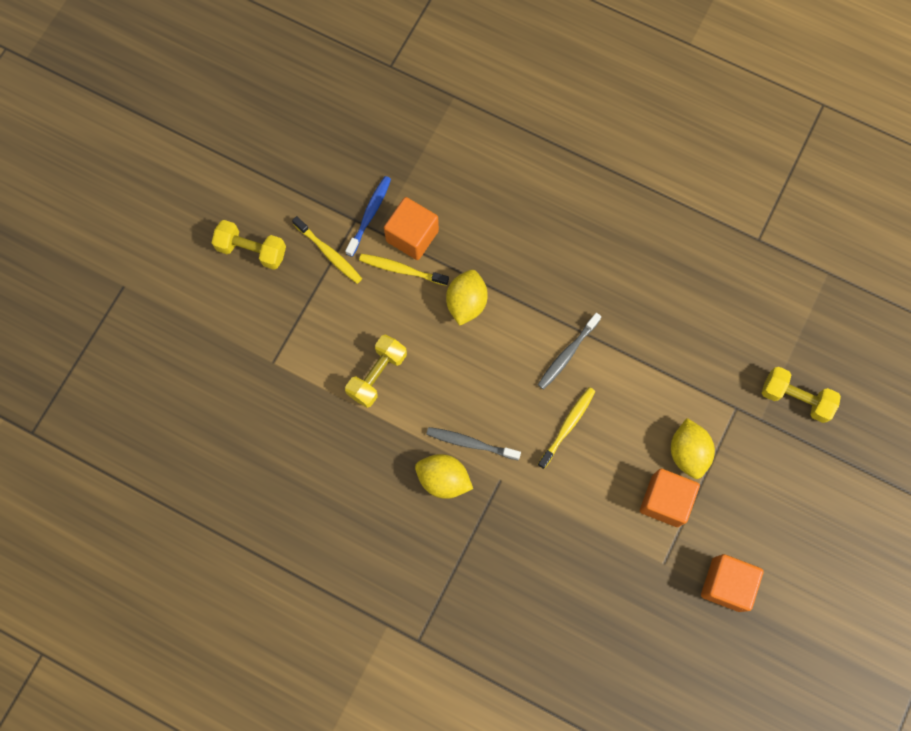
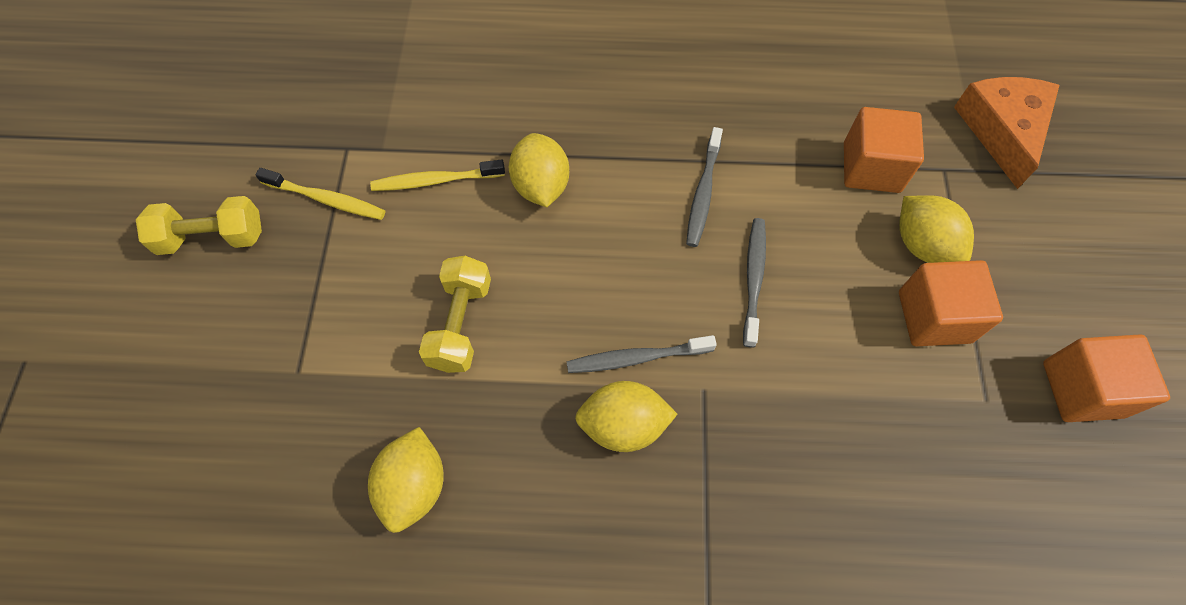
camera: 25 degrees left, 10 degrees down
(312, 460) = (414, 486): none -> yellow lemon
(369, 215) = (364, 135): blue toothbrush -> none
(412, 236) = (432, 137): orange cube -> orange cube (871, 167)
(567, 426) = (753, 279): yellow toothbrush -> grey toothbrush
(795, 398) = (1002, 130): yellow dumbbell -> orange cheese

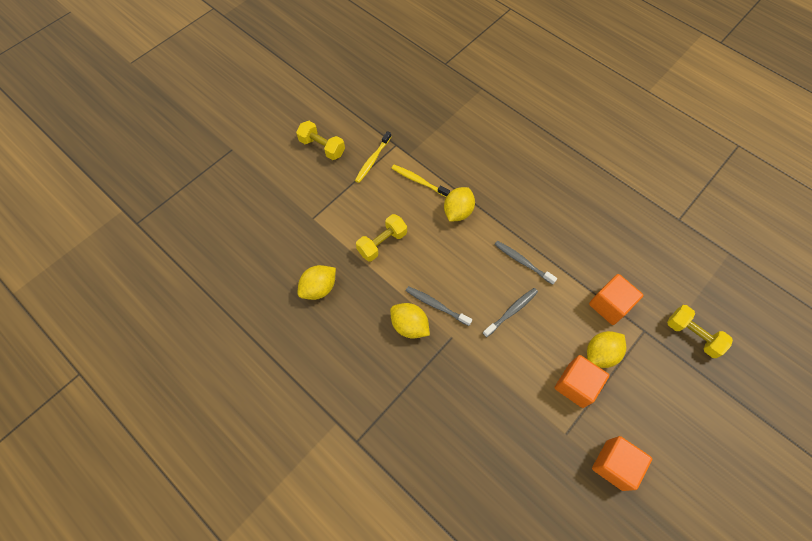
camera: 40 degrees right, 0 degrees up
(326, 199) = (372, 160): yellow toothbrush -> yellow toothbrush turned 60 degrees clockwise
(703, 193) = (522, 262): grey toothbrush -> grey toothbrush turned 75 degrees clockwise
(922, 245) = (600, 354): yellow lemon -> yellow lemon turned 45 degrees clockwise
(1002, 130) = (692, 335): orange cheese -> yellow dumbbell

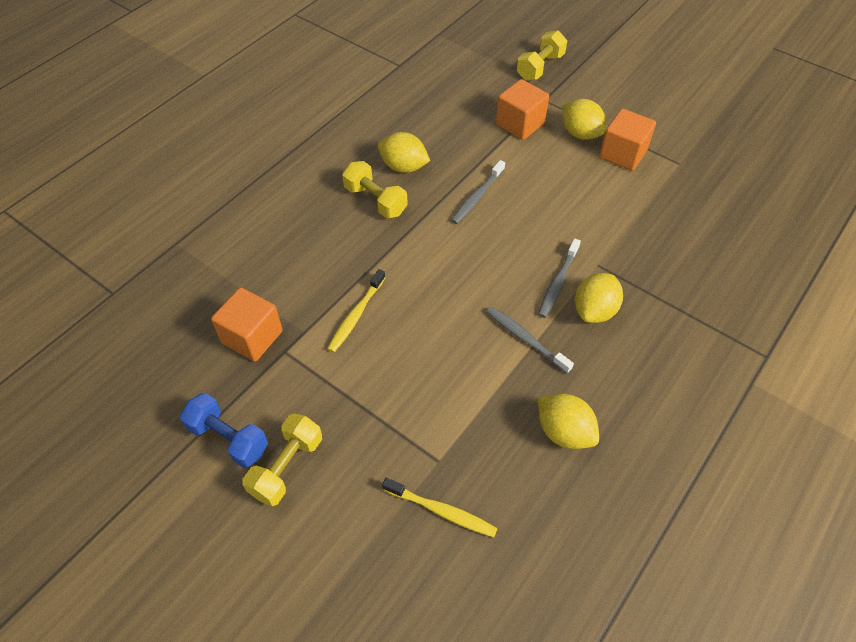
camera: 95 degrees left, 10 degrees down
(343, 121) = (228, 438): none -> blue dumbbell
(372, 160) = (316, 382): yellow toothbrush -> yellow toothbrush (441, 511)
(382, 243) = (472, 354): yellow dumbbell -> yellow dumbbell (375, 200)
(458, 212) = (407, 265): yellow lemon -> yellow lemon (403, 167)
(511, 311) = (548, 207): grey toothbrush -> grey toothbrush (525, 339)
(614, 465) = (696, 129): orange cube -> orange cube (252, 337)

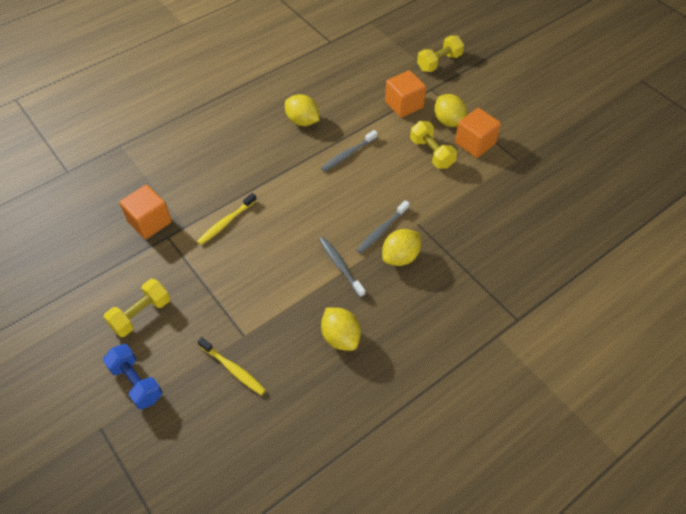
camera: 15 degrees right, 0 degrees up
(228, 438) = (110, 287): blue dumbbell -> blue dumbbell (136, 382)
(375, 200) = (272, 142): yellow dumbbell -> yellow dumbbell (431, 153)

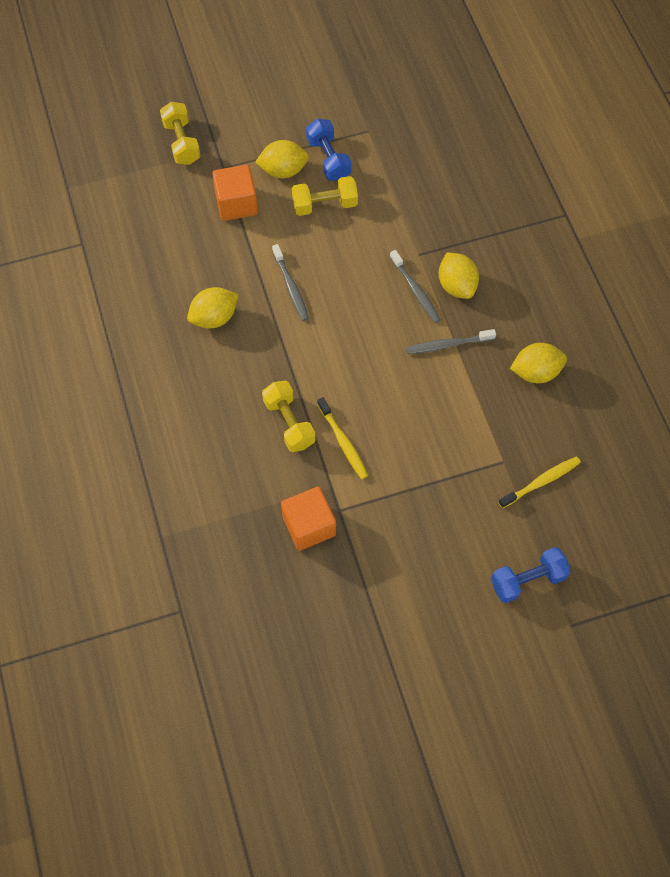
camera: 70 degrees left, 10 degrees up
(141, 314) = (441, 560): yellow dumbbell -> yellow dumbbell (289, 423)
(475, 143) = (328, 159): orange cube -> blue dumbbell

